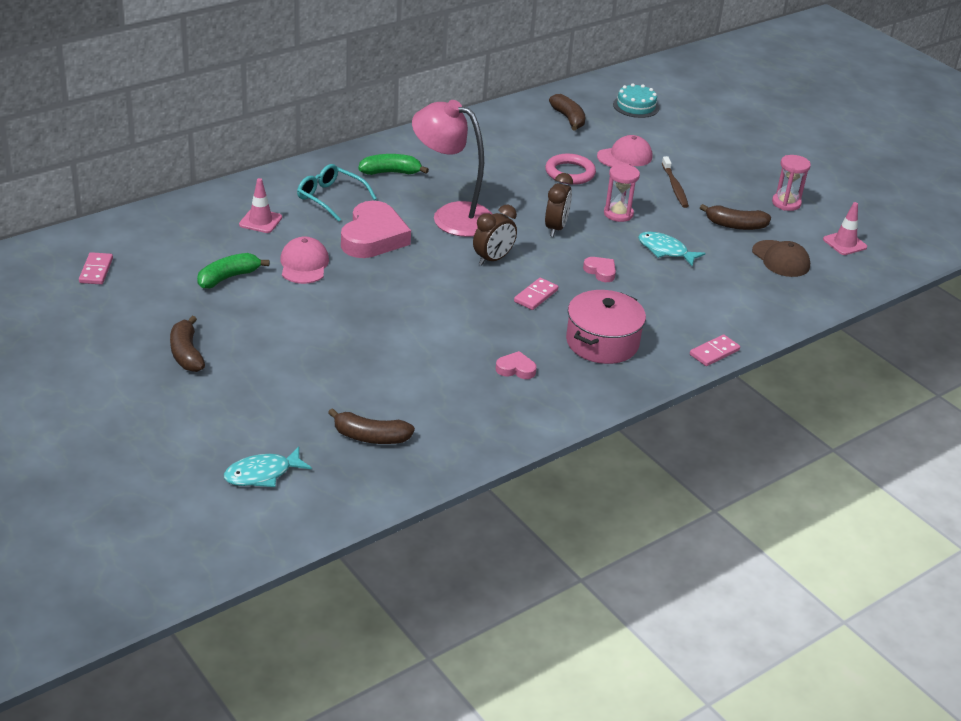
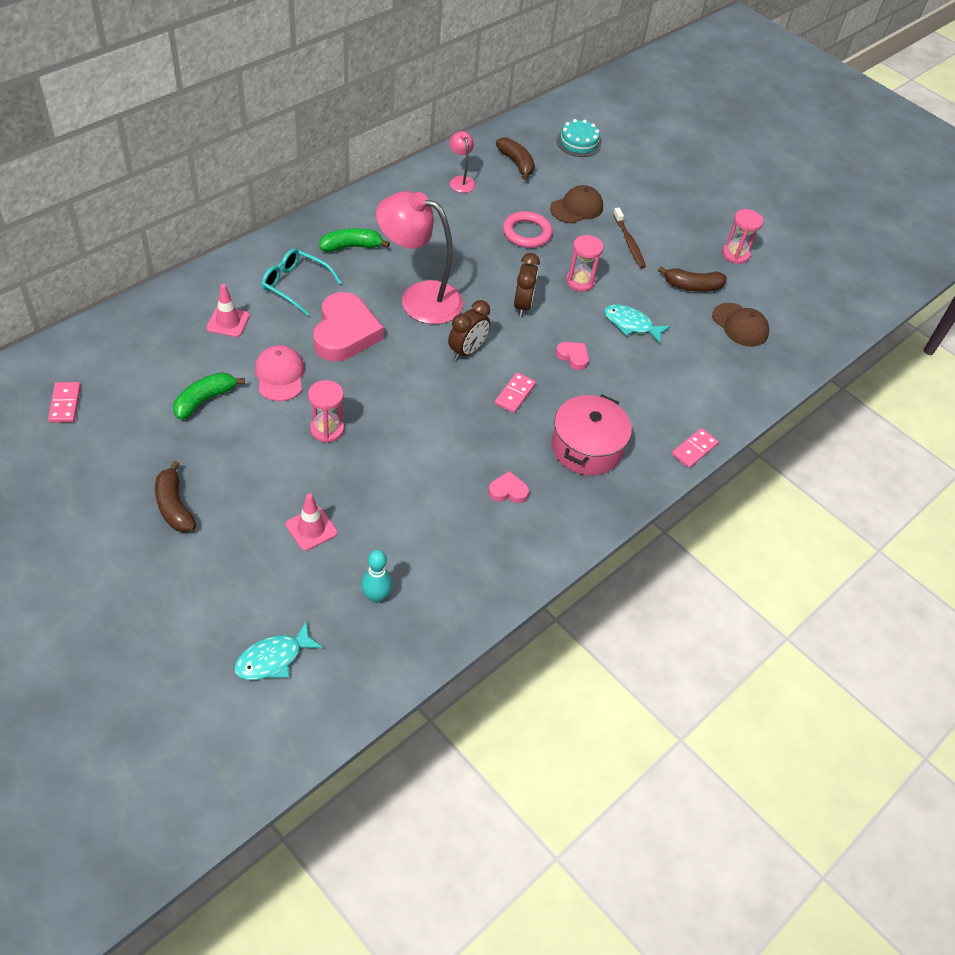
camera: 10 degrees left, 15 degrees up
(343, 308) = (327, 429): none -> pink hourglass
(370, 437) = (376, 596): brown banana -> turquoise bowling pin
(509, 129) = (461, 181): none -> pink lamp
(625, 156) = (576, 208): pink cap -> brown cap
(844, 243) = (796, 300): pink traffic cone -> pink traffic cone (311, 529)

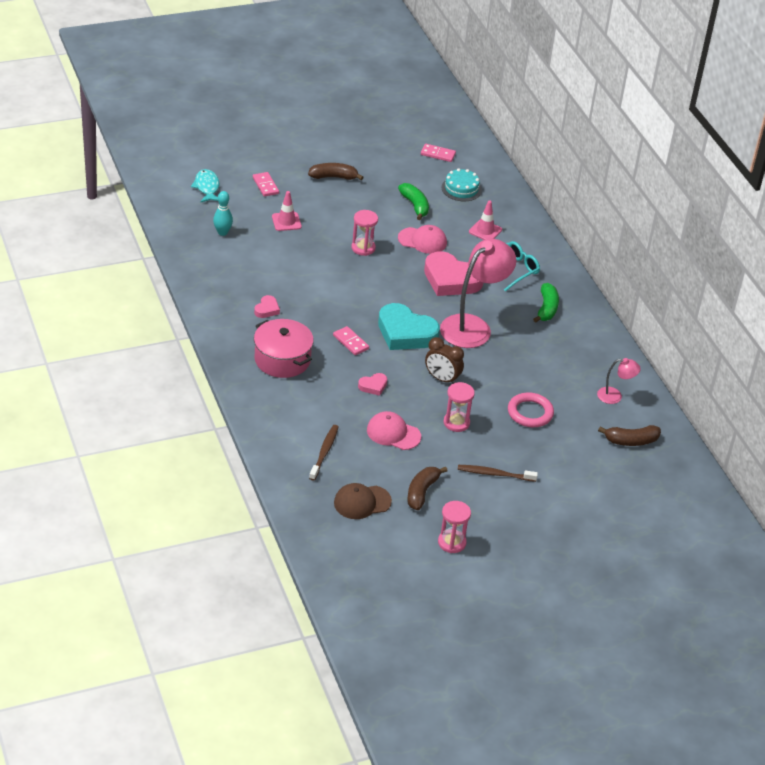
camera: 115 degrees right, 10 degrees down
(467, 351) = (405, 333): brown clock -> turquoise heart
(576, 208) = (554, 458): brown cap -> none
(578, 143) = (654, 497): turquoise cake -> turquoise cake (461, 189)
(631, 324) = (393, 433): turquoise fish -> pink cap
(694, 449) = (249, 414): pink domino -> pink domino (265, 185)
(698, 370) = (324, 452): none -> brown toothbrush

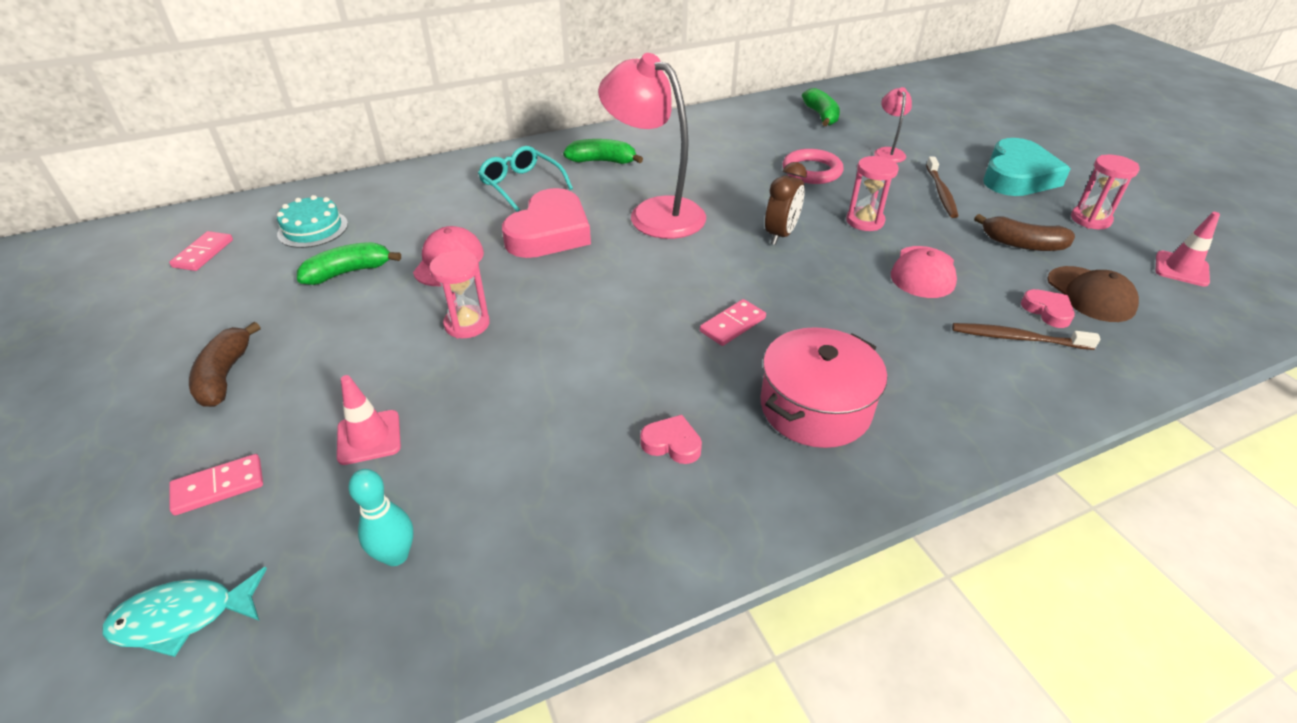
camera: 90 degrees left, 0 degrees up
(373, 386) = (830, 296): pink heart -> pink heart (1047, 311)
(405, 333) = (689, 270): turquoise heart -> turquoise heart (1017, 176)
(485, 231) = (428, 207): pink traffic cone -> pink traffic cone (1181, 269)
(615, 396) = (752, 123): pink lamp -> pink lamp (888, 152)
(631, 441) = (821, 116): brown banana -> green banana

